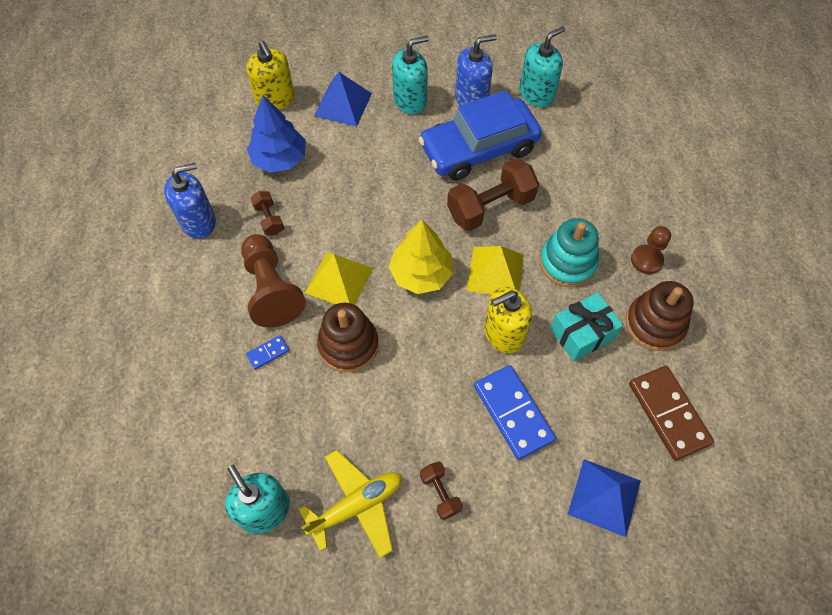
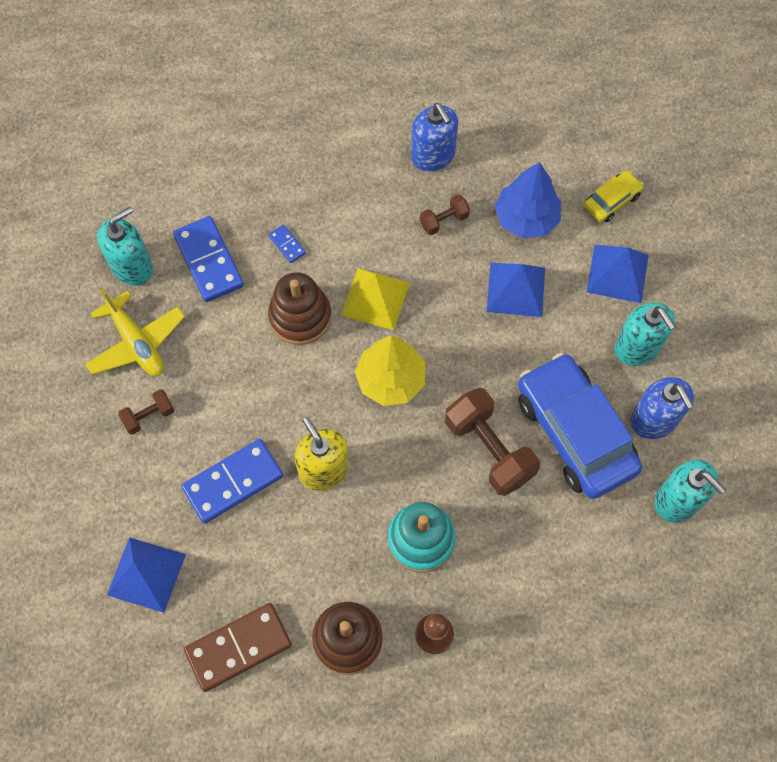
camera: 85 degrees right, 5 degrees up
(271, 289) = (358, 236): brown pawn -> none
(272, 429) = (208, 261): none -> blue domino
(275, 99) = (612, 201): yellow soap dispenser -> yellow car
(346, 173) = (515, 289): none -> blue pyramid
(495, 272) = (400, 458): yellow pyramid -> none
(582, 334) = (329, 555): turquoise gift -> none

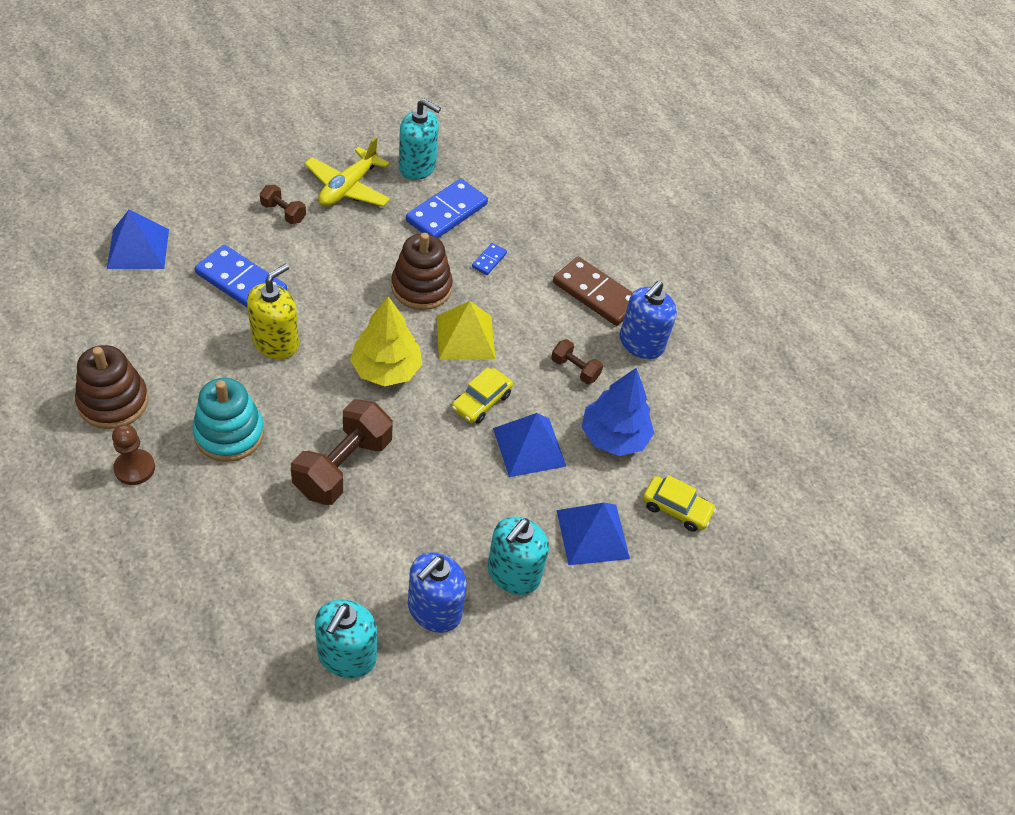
camera: 60 degrees right, 15 degrees down
(238, 647) = (86, 326): brown domino -> brown domino (596, 294)
(454, 311) = (481, 401): none -> yellow car
(574, 432) = (390, 537): blue car -> none

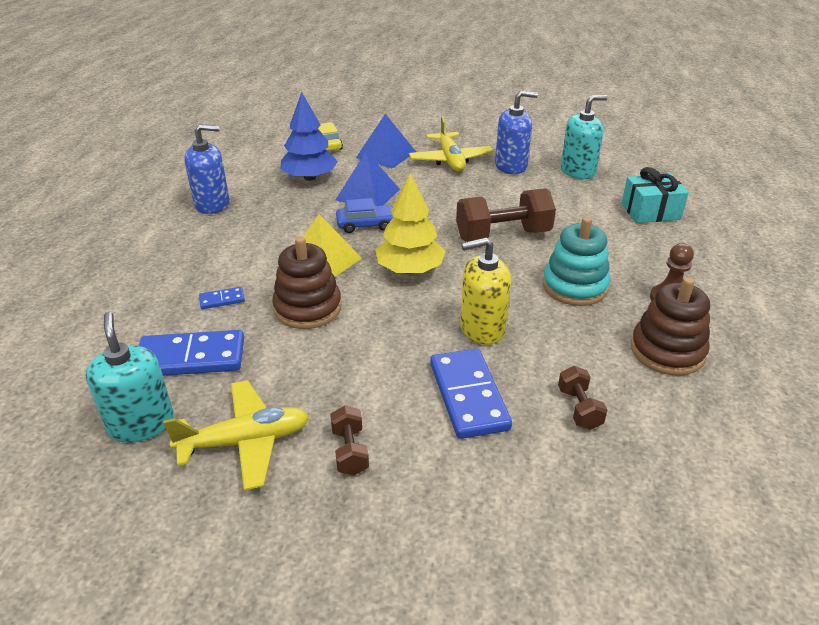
camera: 130 degrees left, 15 degrees down
(138, 248) = (560, 500): blue pyramid -> none
(211, 615) = (650, 211): none -> turquoise gift
(481, 401) = (366, 224): yellow car -> blue car
(513, 573) = (450, 160): turquoise soap dispenser -> yellow plane
(575, 369) = (278, 212): brown dumbbell -> brown dumbbell (579, 408)
(596, 294) = (186, 240): brown domino -> none

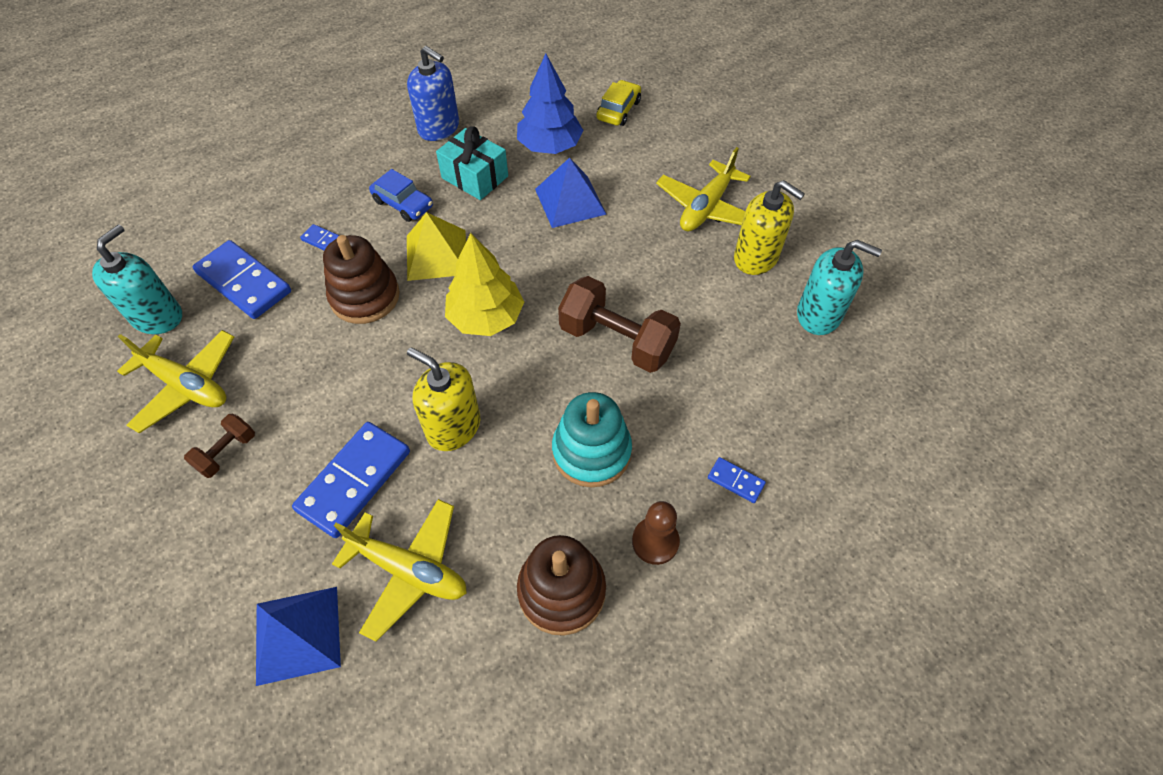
camera: 45 degrees right, 20 degrees up
(366, 224) = (521, 238): blue car -> blue car (403, 204)
(386, 154) = (654, 159): blue pyramid -> blue pyramid (297, 634)
(511, 166) = (756, 257): blue soap dispenser -> yellow soap dispenser
(579, 408) = (409, 570): brown dumbbell -> yellow plane
(650, 211) = (813, 427): turquoise gift -> turquoise gift (475, 177)
(657, 251) = (735, 481): none -> blue domino

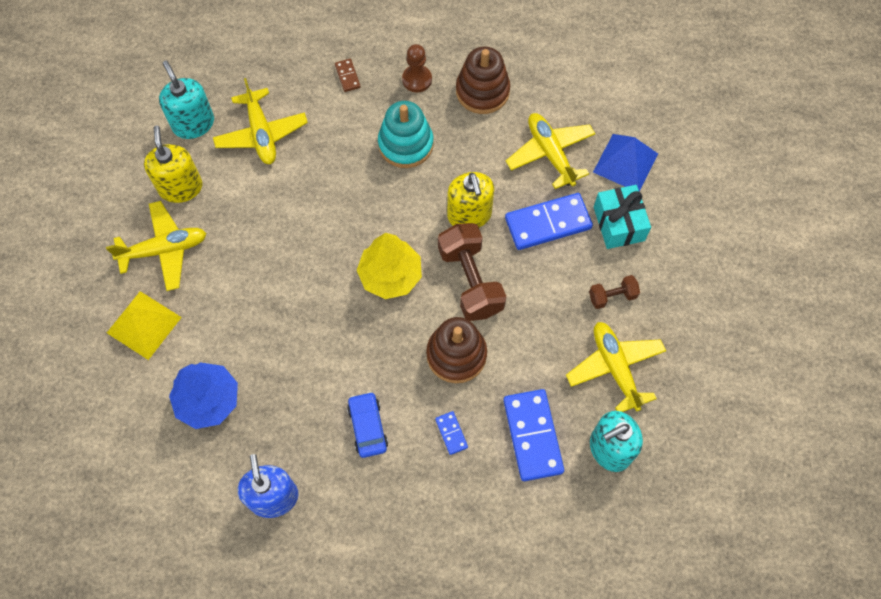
camera: 140 degrees left, 10 degrees up
(436, 254) = (381, 355): yellow pyramid -> yellow pyramid (144, 325)
(475, 177) = (293, 412): turquoise gift -> turquoise gift (619, 224)
(570, 201) = (248, 330): blue pyramid -> none
(617, 340) = (326, 197): brown dumbbell -> brown dumbbell (470, 281)
(618, 110) = (117, 397): yellow car -> none
(735, 481) = (347, 76): blue domino -> brown domino
(747, 352) = (261, 133): none -> yellow plane

